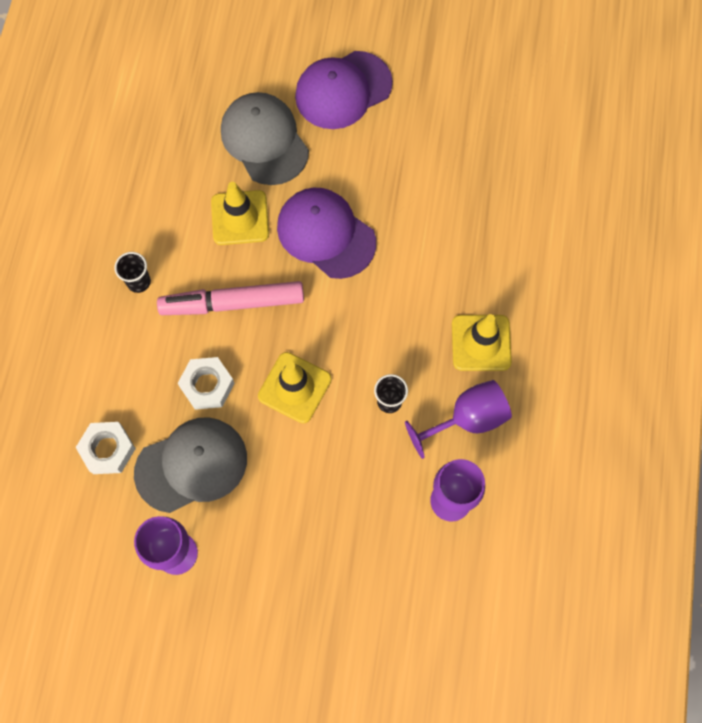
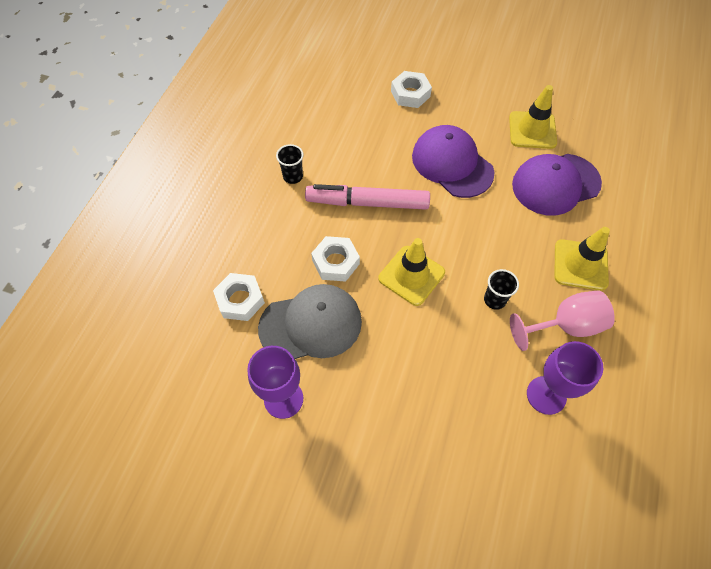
camera: 10 degrees right, 10 degrees down
(240, 218) = (383, 143): yellow traffic cone -> yellow traffic cone (532, 130)
(264, 140) = (410, 94): grey cap -> white nut
(343, 90) = (476, 69): purple cap -> purple cap (555, 184)
(467, 419) = (565, 326): purple goblet -> pink goblet

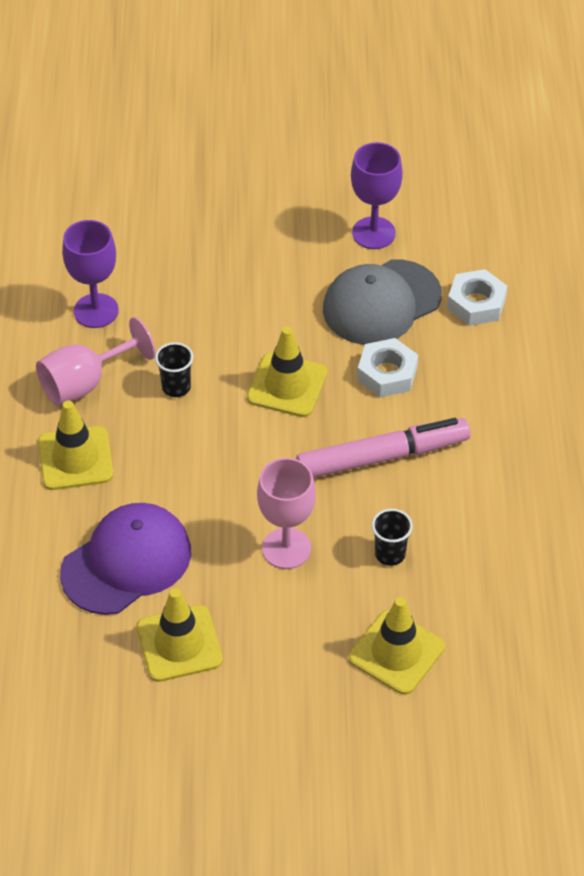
camera: 160 degrees right, 10 degrees down
(293, 176) = (503, 463): black cup -> black cup (390, 554)
(410, 94) = (396, 652): white nut -> yellow traffic cone
(452, 164) = (286, 548): purple cap -> pink goblet

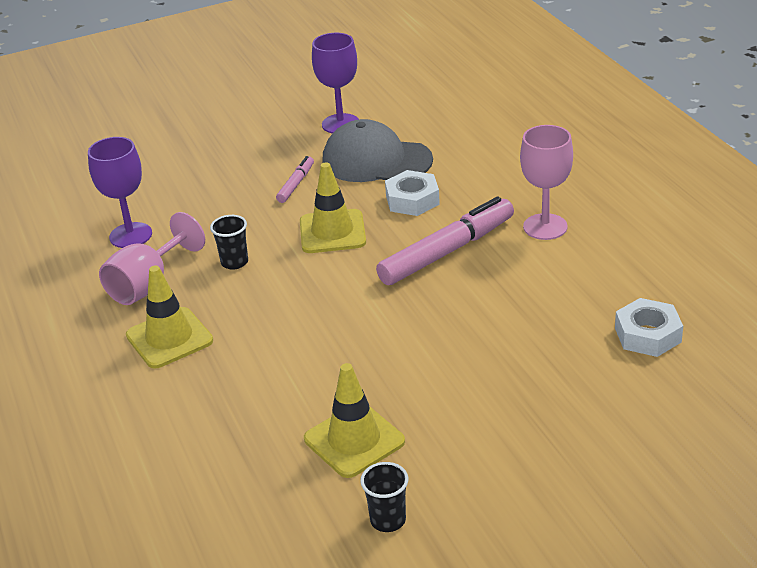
camera: 20 degrees left, 15 degrees down
(126, 562) = (264, 396): purple cap -> none
(285, 304) = (296, 184): none -> pink marker
(286, 548) = (407, 338): pink goblet -> pink goblet (545, 227)
(381, 303) = (376, 160): grey cap -> grey cap turned 75 degrees clockwise
(390, 554) = (502, 312): black cup -> black cup (388, 520)
(396, 652) = (559, 377): yellow traffic cone -> none
(476, 303) = (453, 139): white nut -> white nut (647, 335)

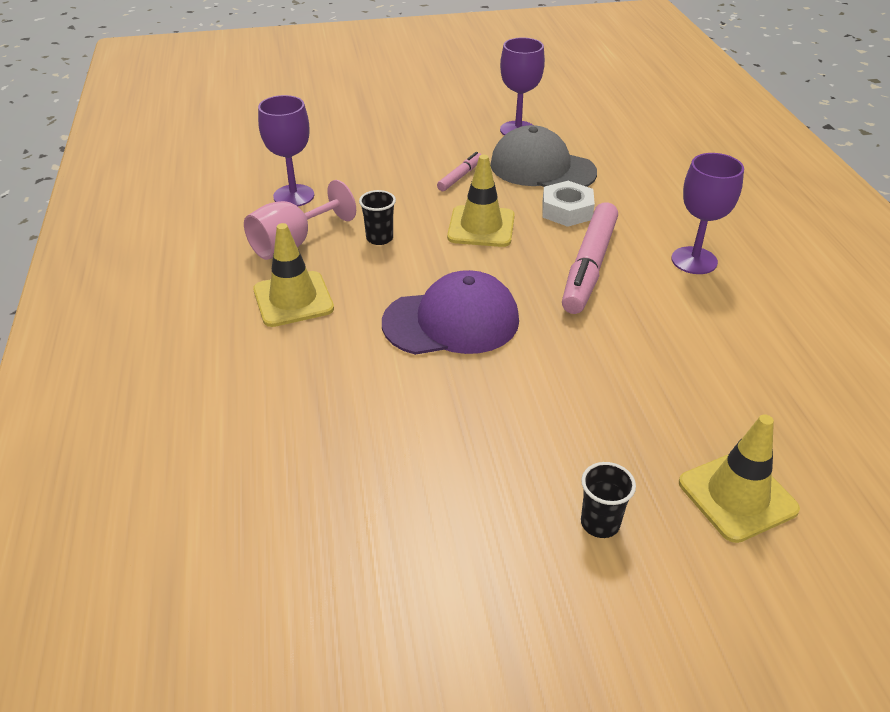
camera: 10 degrees right, 5 degrees up
(331, 329) = (451, 321): none -> purple cap
(354, 440) = (440, 446): yellow traffic cone -> yellow traffic cone (737, 496)
(388, 520) = (449, 547): black cup -> black cup (600, 523)
(447, 251) = (589, 267): pink marker -> pink marker turned 135 degrees clockwise
(545, 227) = (694, 260): pink goblet -> purple goblet
(647, 335) = (783, 396): white nut -> none

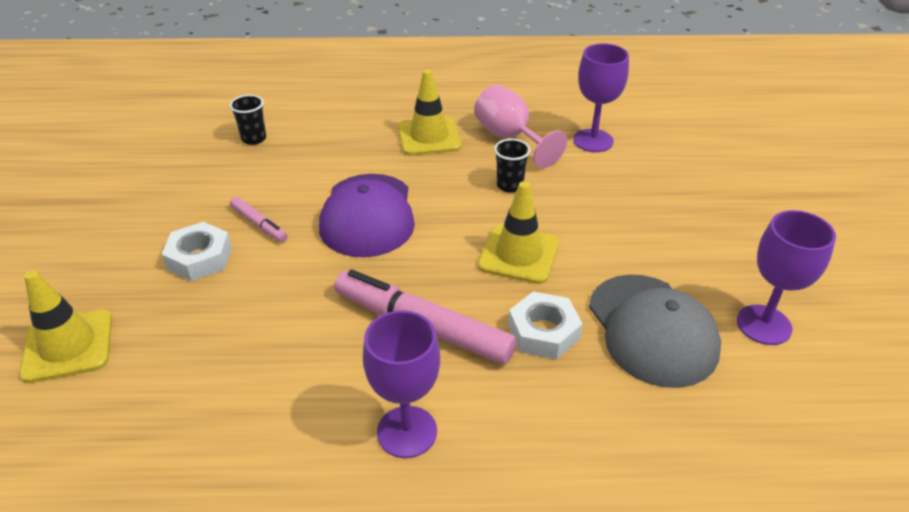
camera: 100 degrees right, 0 degrees up
(460, 176) = (630, 253): pink marker -> pink marker (259, 224)
(542, 168) = (652, 329): grey cap -> grey cap turned 120 degrees clockwise
(565, 433) = (199, 258): none -> white nut
(600, 523) = (105, 258): black cup -> black cup (254, 139)

